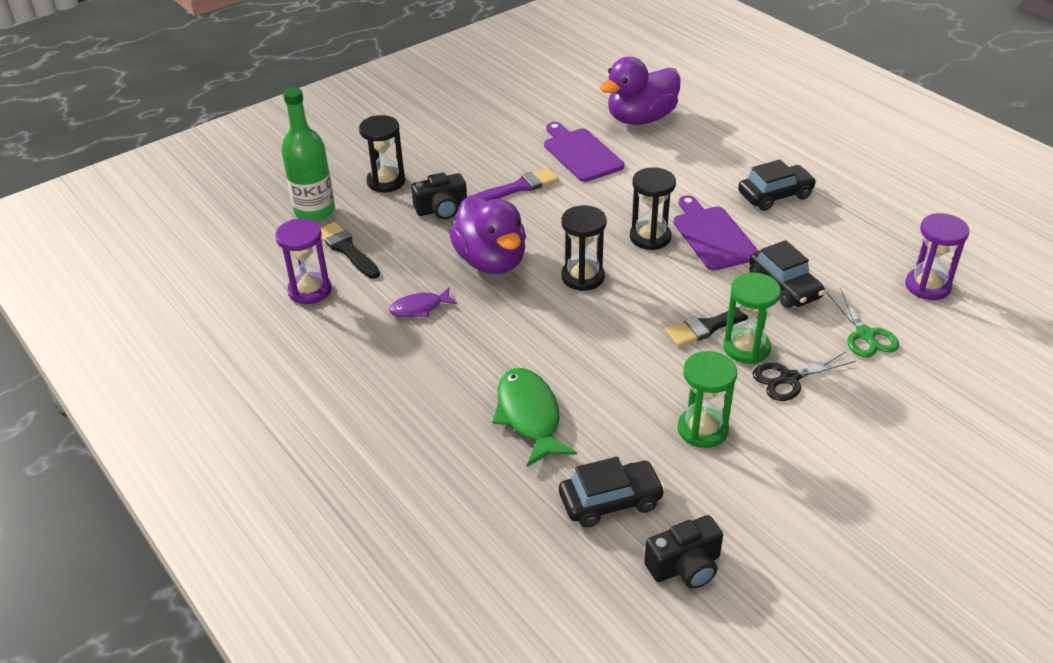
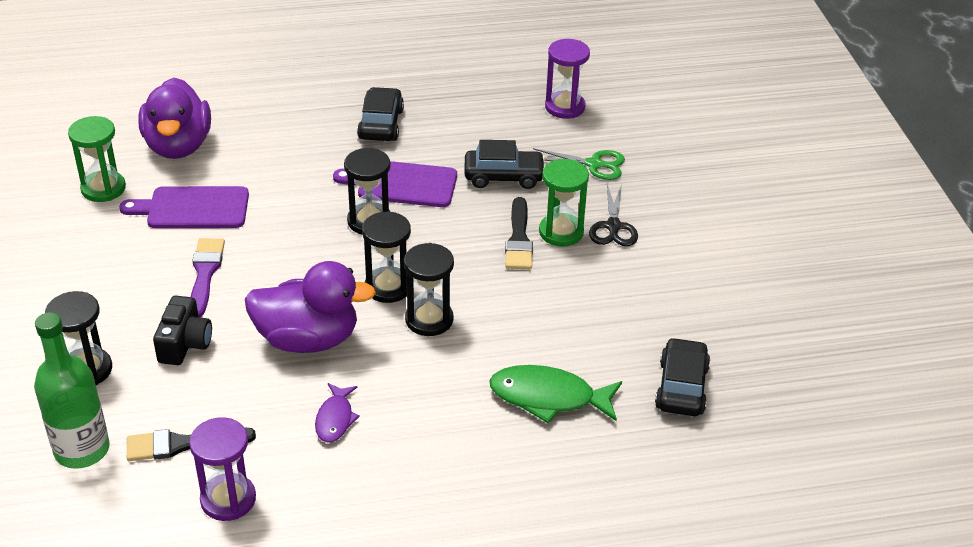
camera: 65 degrees left, 0 degrees up
(565, 313) = (429, 319): none -> black hourglass
(685, 566) = (772, 373): black camera -> none
(702, 429) = (636, 299): green hourglass -> green hourglass (103, 188)

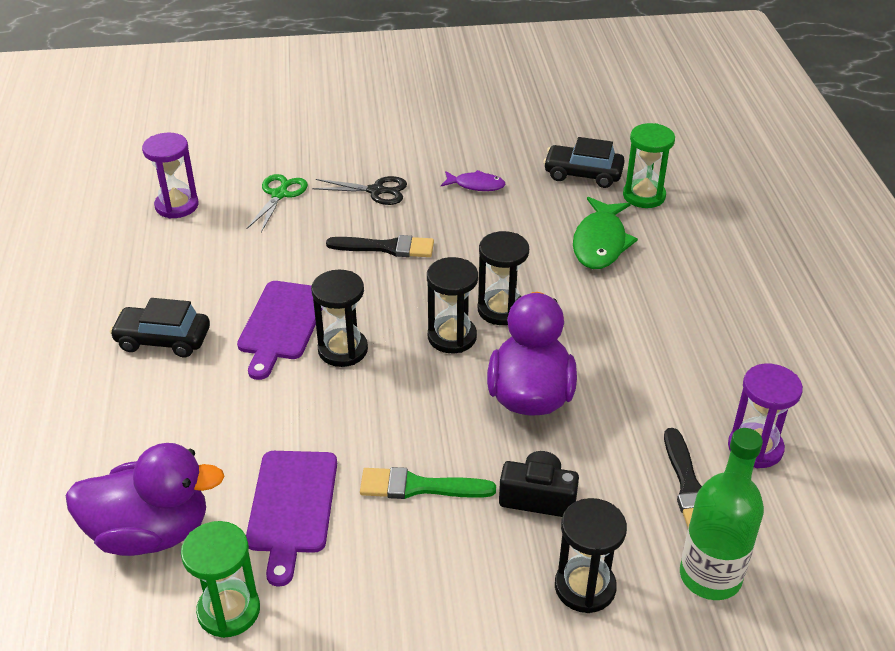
camera: 85 degrees left, 0 degrees up
(205, 273) = (419, 486): purple brush -> green brush
(335, 419) = (640, 374): purple fish -> purple fish (476, 185)
(504, 176) = (285, 252): black car -> none
(561, 232) = (380, 221): green hourglass -> green hourglass (644, 196)

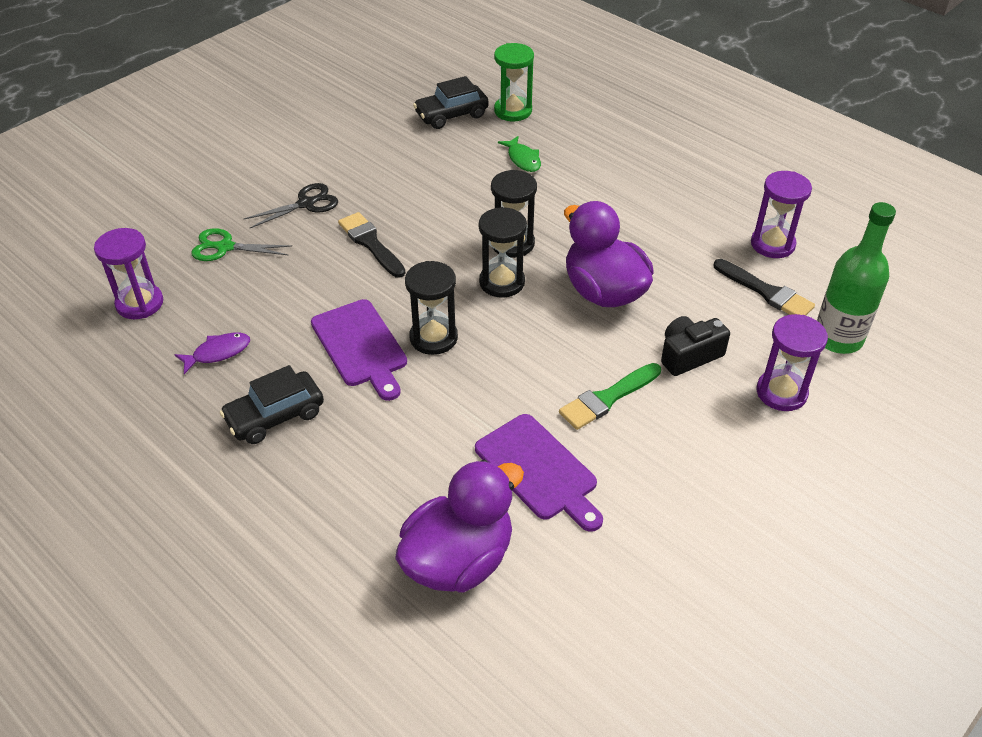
camera: 40 degrees left, 5 degrees up
(229, 610) = (586, 569): green hourglass -> none
(279, 194) = (225, 247): green scissors -> green scissors turned 60 degrees counterclockwise
(387, 247) = (370, 243): black brush -> black brush turned 90 degrees counterclockwise
(476, 185) = (381, 161): purple fish -> purple fish (218, 353)
(585, 587) = (781, 392): black hourglass -> purple hourglass
(600, 242) = (523, 159): green fish -> green fish, size x0.59

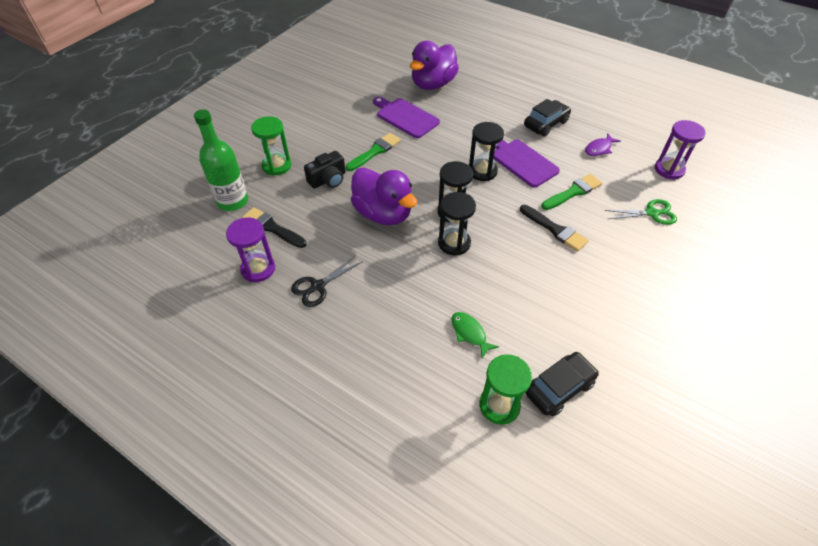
camera: 170 degrees right, 5 degrees up
(306, 204) = (623, 257): black scissors -> black scissors (318, 286)
(312, 288) = (573, 192): none -> green brush
(781, 392) = (277, 166): purple hourglass -> green hourglass

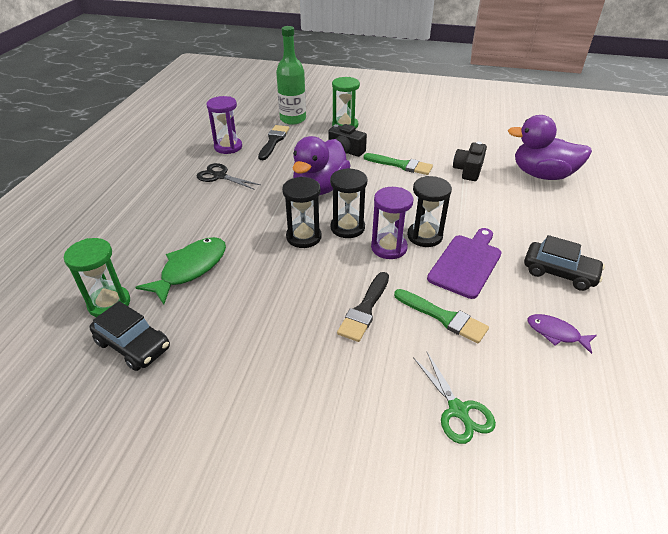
camera: 70 degrees right, 10 degrees down
(405, 117) = (468, 170): purple cutting board -> black camera
(470, 333) = (190, 269): green fish -> green fish, size x1.71
(669, 169) = (580, 427): purple hourglass -> purple hourglass (389, 247)

